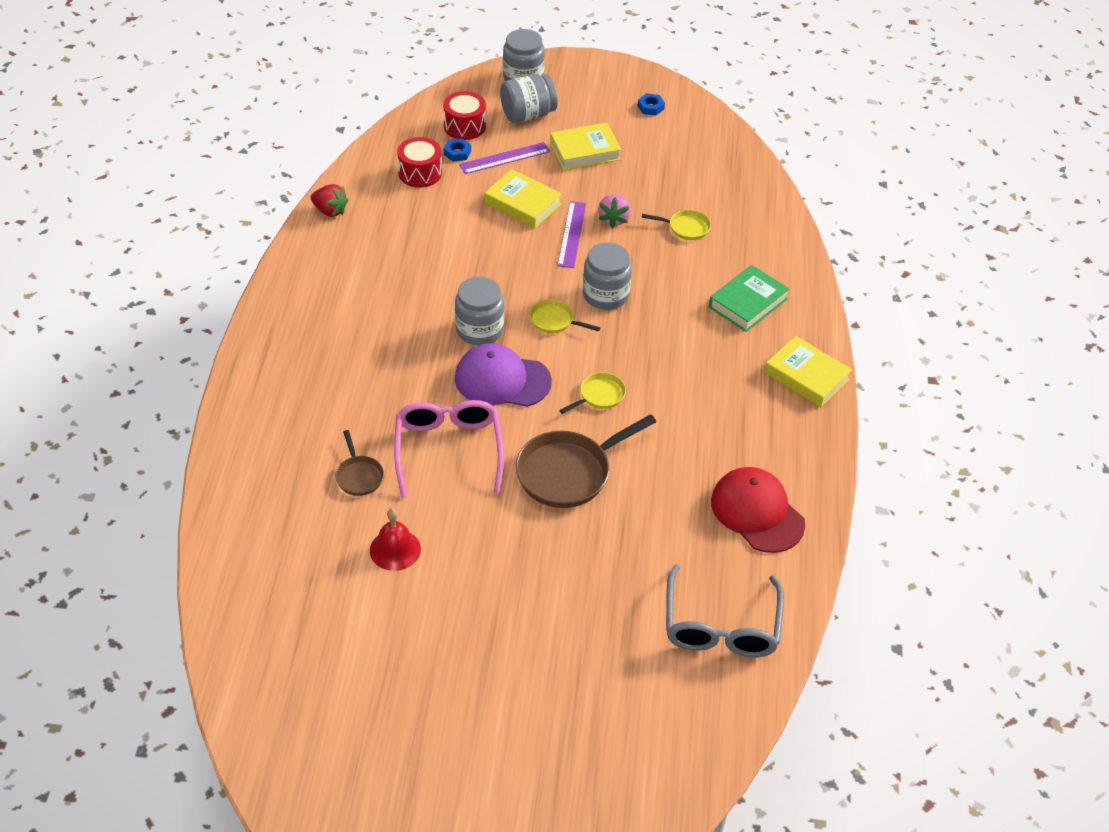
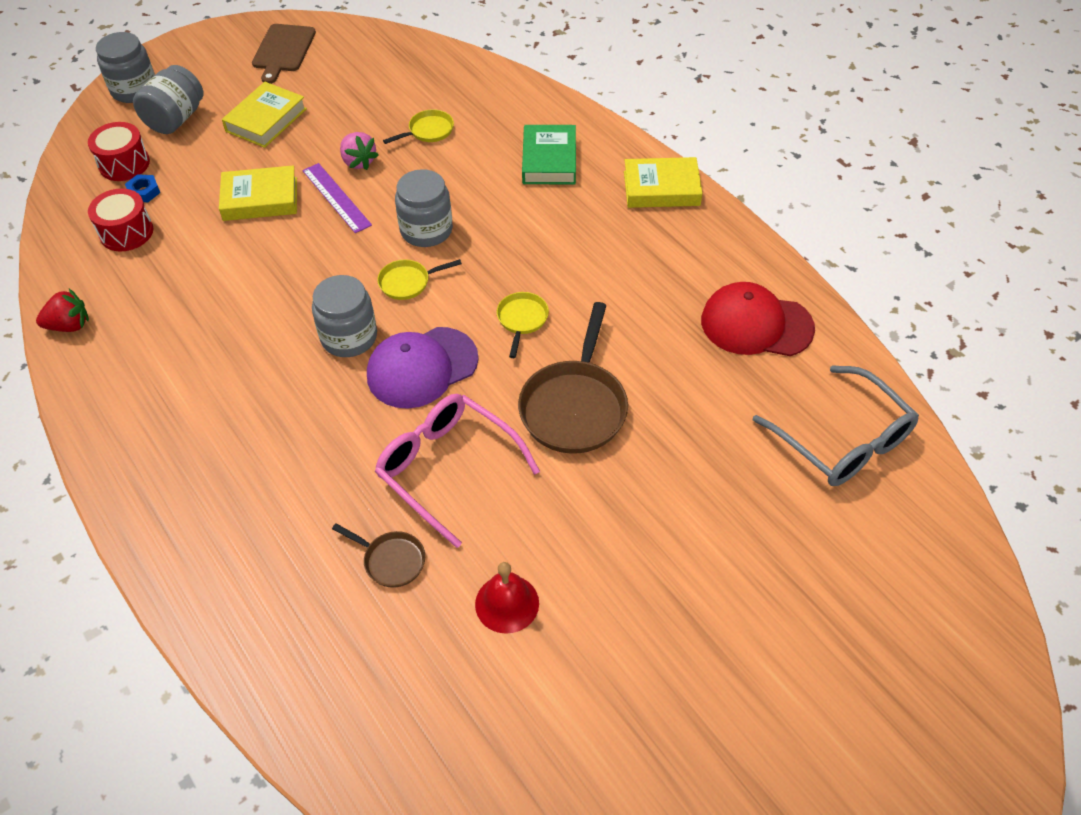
camera: 40 degrees left, 5 degrees up
(504, 158) = (196, 169): purple ruler -> none
(650, 107) = (283, 50): blue nut -> brown cutting board

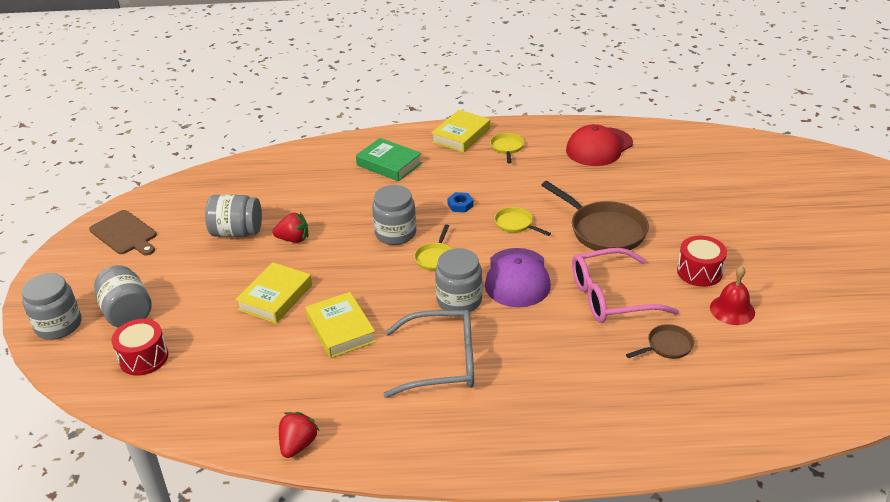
camera: 55 degrees left, 15 degrees down
(126, 232) = (227, 380): red drum -> red drum (699, 272)
(144, 192) = (191, 356): blue nut -> blue nut (460, 205)
(266, 120) = (192, 267): yellow book -> yellow book (340, 329)
(336, 197) = (317, 261): purple ruler -> none
(340, 117) = (237, 232): none -> grey jar
(358, 162) = (293, 239): pink strawberry -> red strawberry
(428, 131) = (301, 200): yellow pan -> yellow pan (507, 148)
(842, 440) = (702, 154): grey glasses -> grey glasses (442, 362)

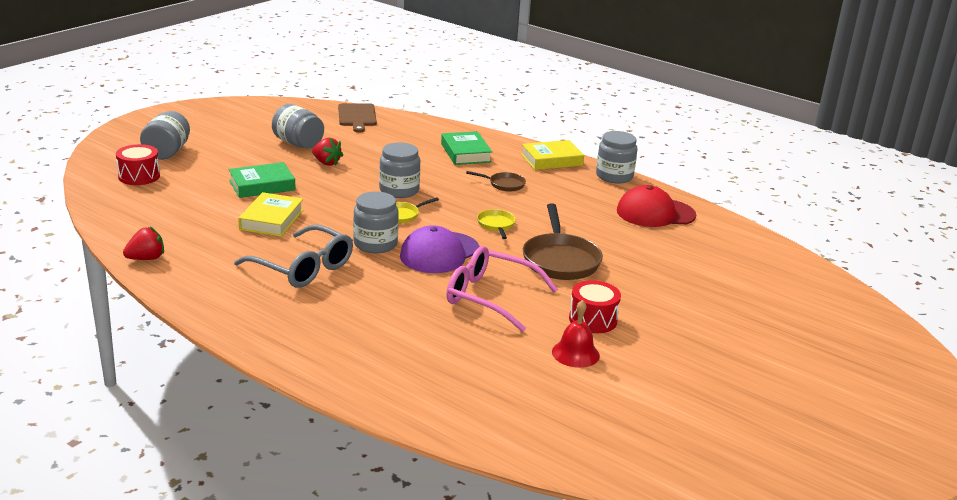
camera: 35 degrees right, 10 degrees down
(58, 325) = (123, 140): grey jar -> grey jar (614, 176)
(125, 234) = (232, 115): brown cutting board -> brown cutting board (357, 116)
(275, 297) = (262, 185): yellow book -> green book
(460, 205) = (475, 196): blue nut -> none
(507, 148) = (575, 181): yellow pan -> none
(667, 346) = (479, 344): brown pan -> brown pan (504, 184)

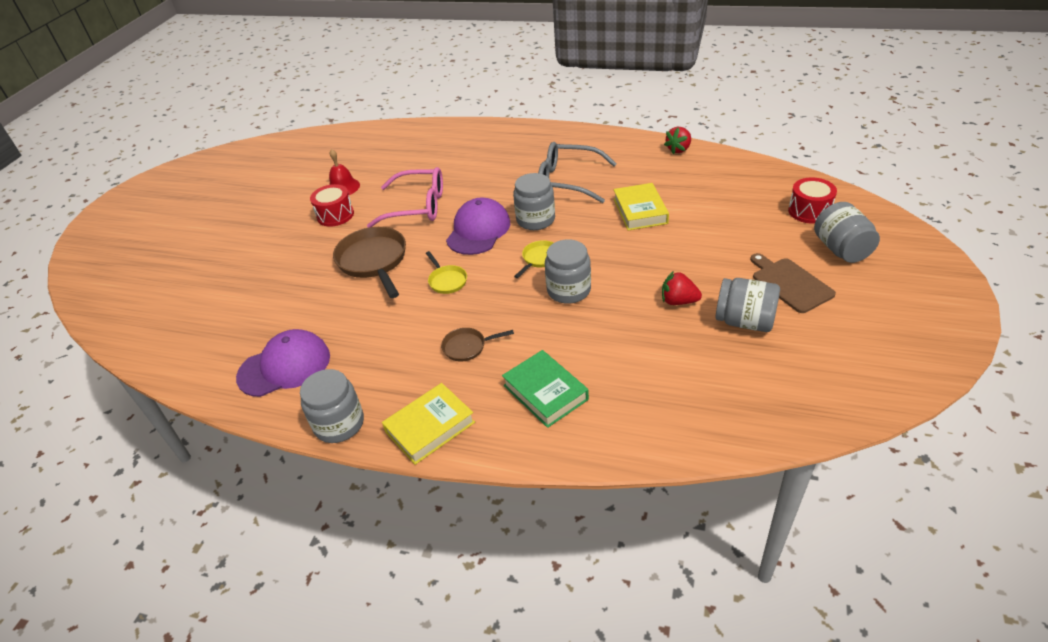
camera: 165 degrees right, 15 degrees up
(262, 185) = (697, 244): green book -> none
(357, 116) = (749, 418): brown cutting board -> brown cutting board (790, 283)
(655, 213) = (284, 366): red cap -> purple cap

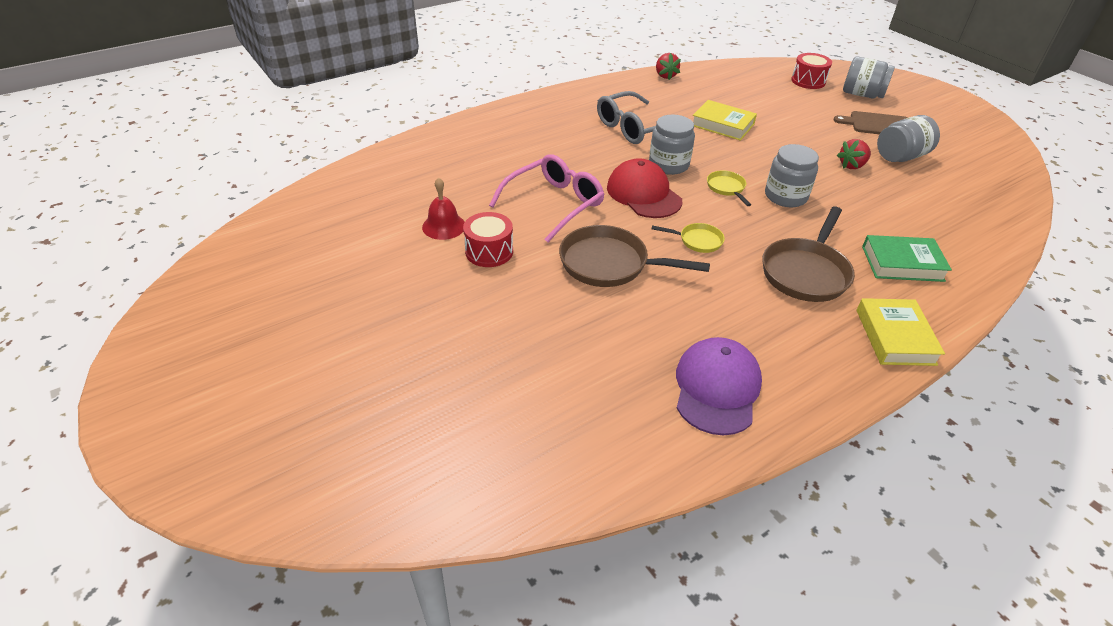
camera: 55 degrees left, 0 degrees up
(339, 424) = (844, 387): grey jar -> none
(467, 347) = (806, 272): brown pan -> brown pan, size x1.95
(478, 230) = (643, 194): purple cap -> red cap

